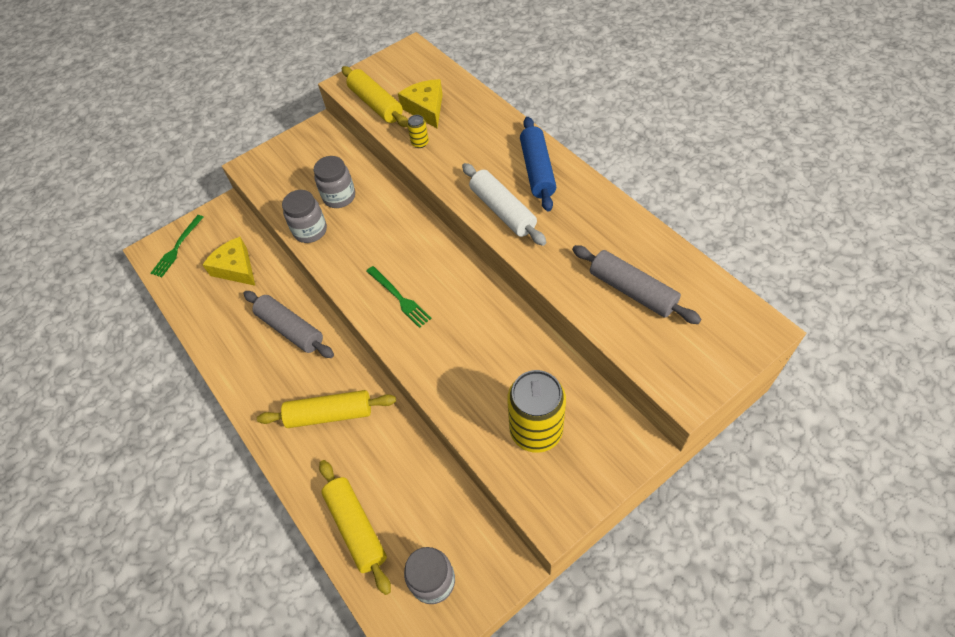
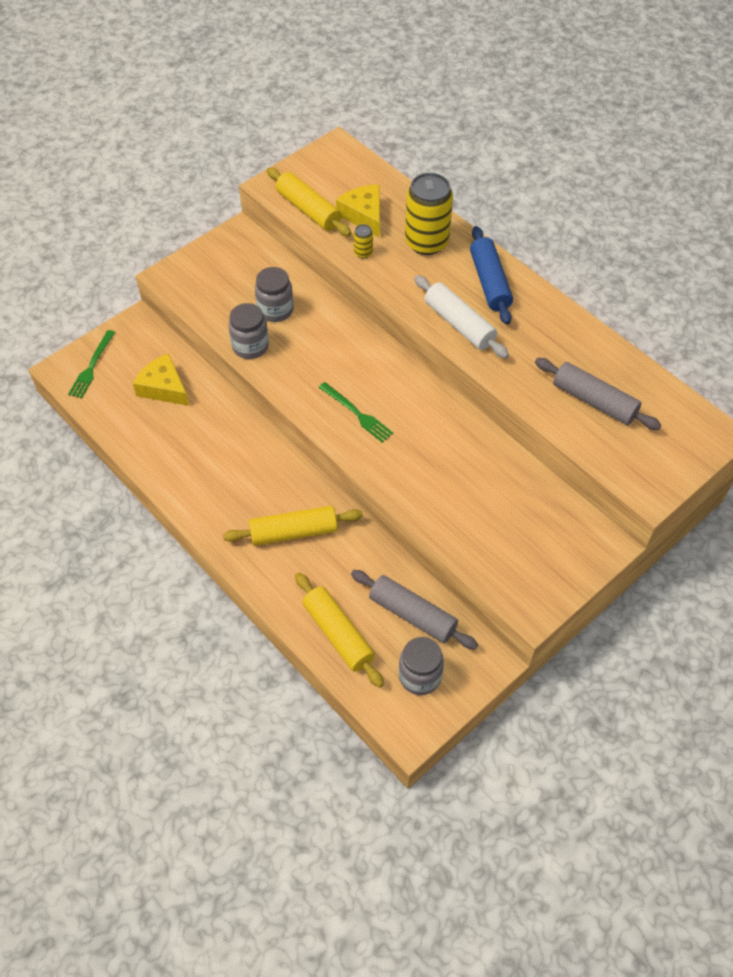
camera: 10 degrees left, 0 degrees up
(290, 329) = (237, 450): grey rolling pin -> grey rolling pin (412, 615)
(536, 430) = (509, 535): yellow can -> yellow can (426, 242)

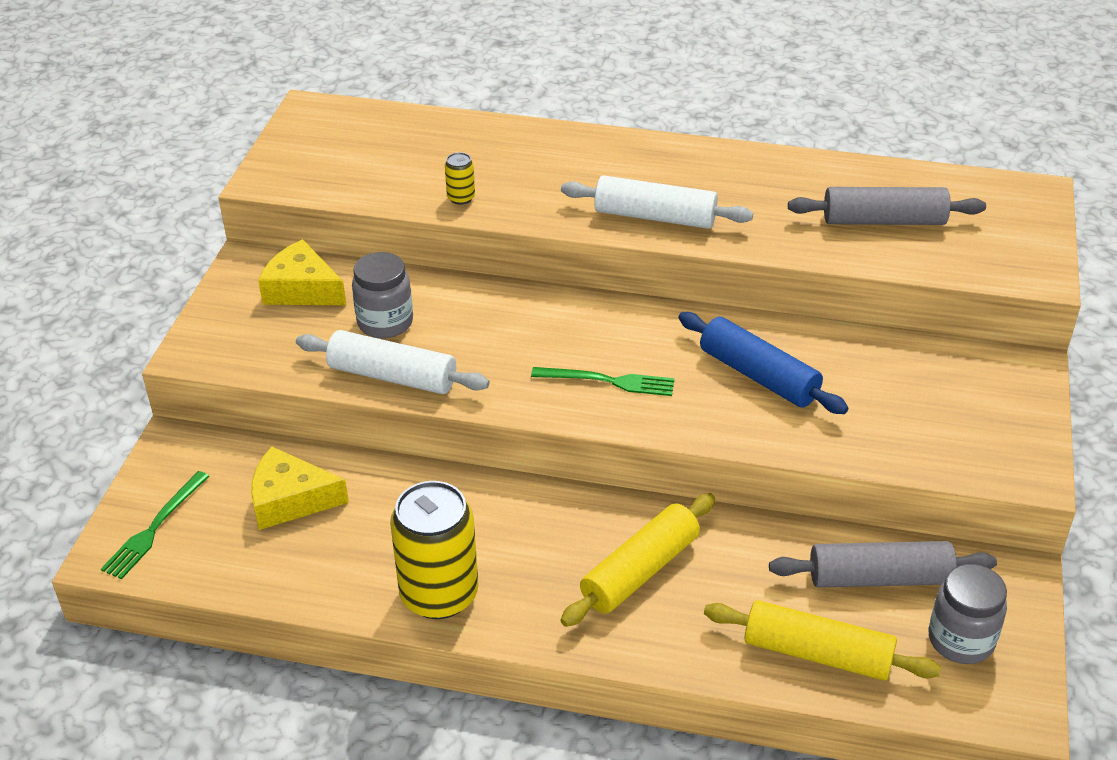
camera: 35 degrees left, 15 degrees down
(92, 366) = (154, 528): green fork -> green fork turned 45 degrees clockwise
(250, 346) = (393, 376): grey jar -> white rolling pin
(308, 210) = (342, 184): yellow rolling pin -> none
(364, 215) = (420, 161): yellow cheese -> yellow cheese (302, 289)
(426, 242) = (527, 156): yellow can -> yellow can (439, 594)
(490, 282) = (644, 163): blue rolling pin -> blue rolling pin (759, 375)

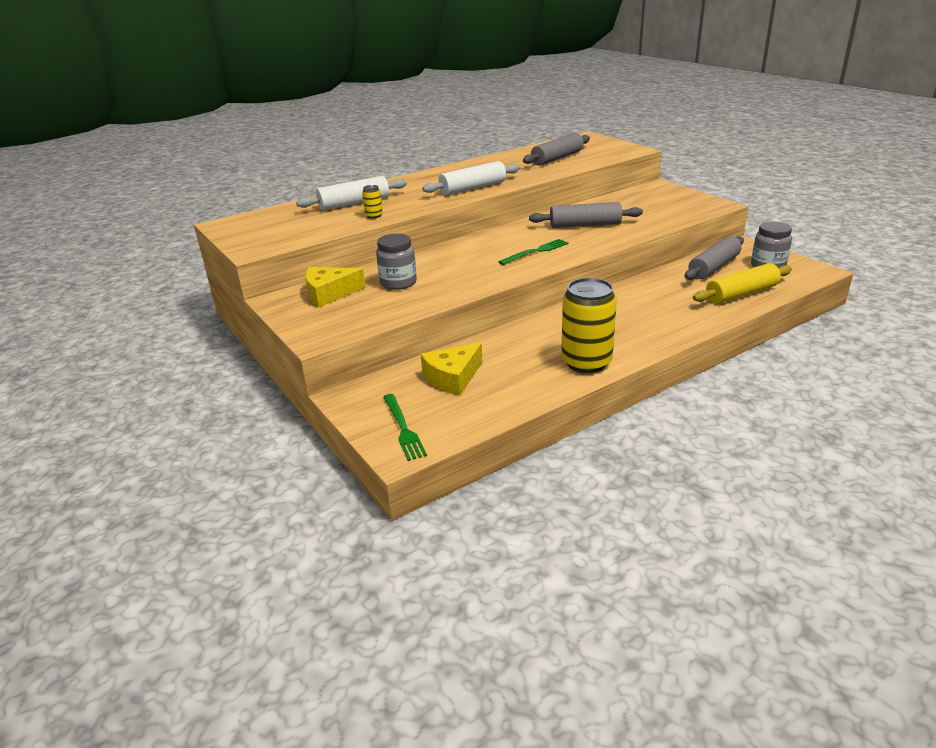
camera: 45 degrees left, 10 degrees down
(393, 376) = (441, 294): white rolling pin -> white rolling pin (354, 203)
(640, 571) = (641, 310): yellow rolling pin -> none
(759, 375) = (585, 225): blue rolling pin -> grey rolling pin

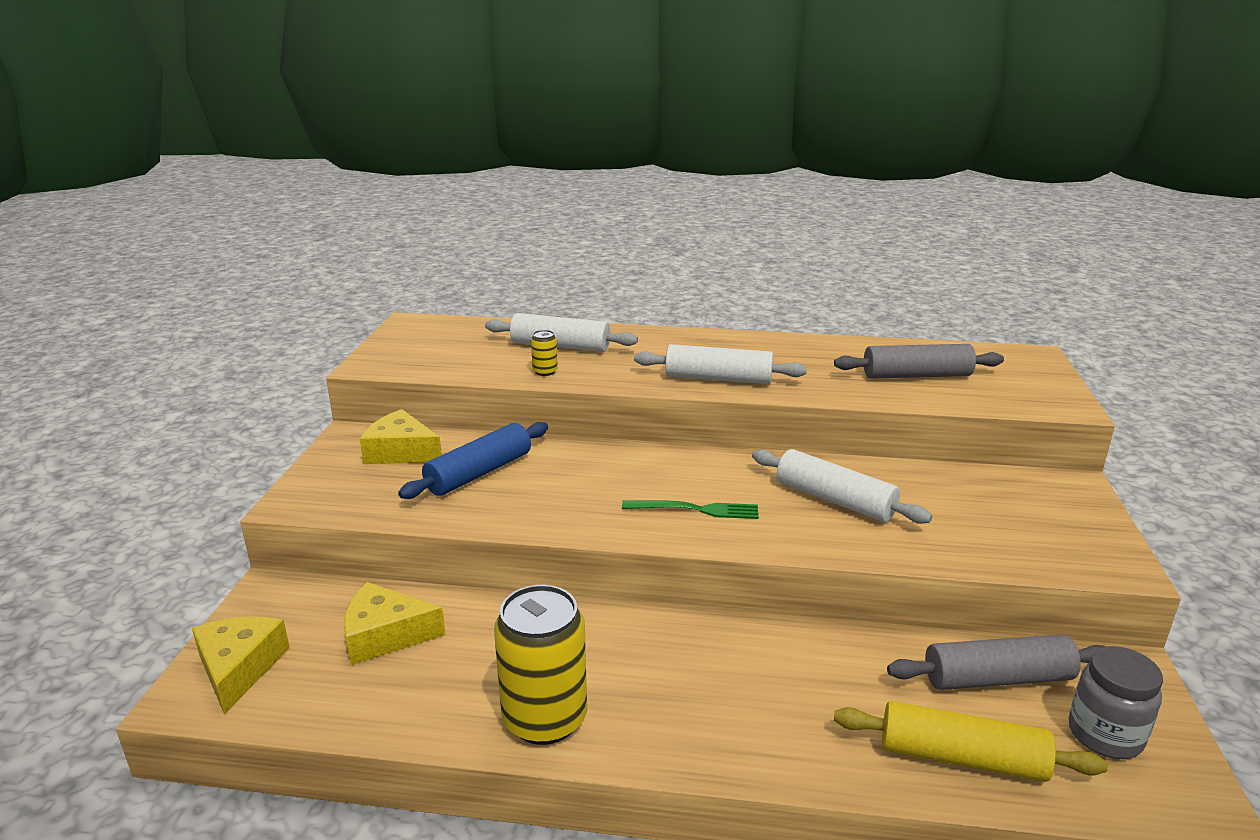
camera: 40 degrees right, 5 degrees down
(398, 283) = (479, 473): grey jar -> blue rolling pin
(403, 428) = (239, 668): green fork -> yellow cheese
(585, 225) = (835, 500): grey rolling pin -> white rolling pin

